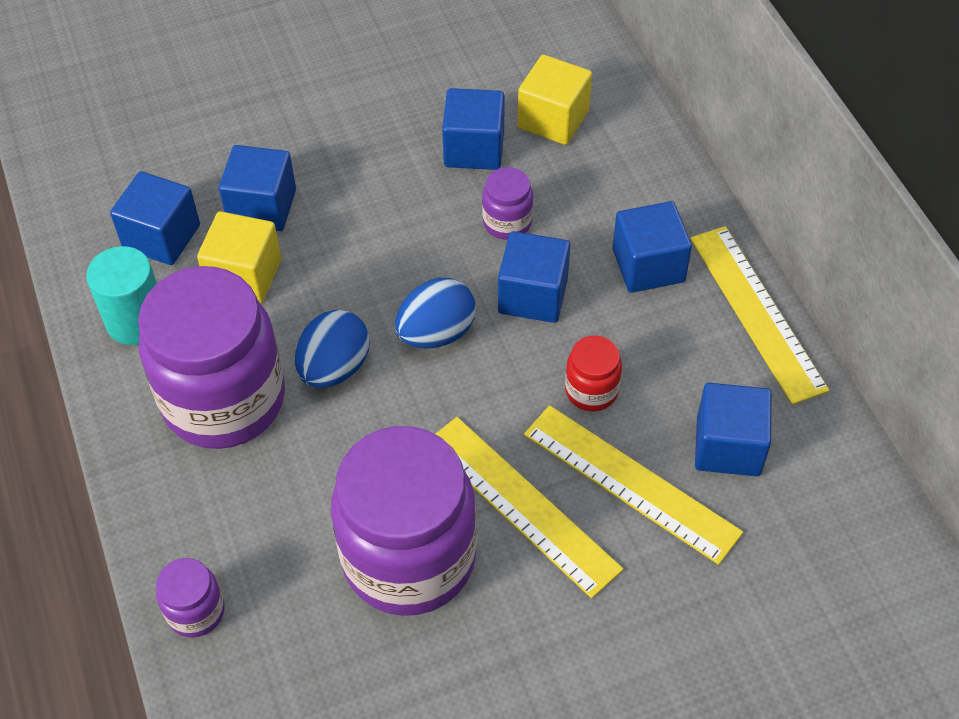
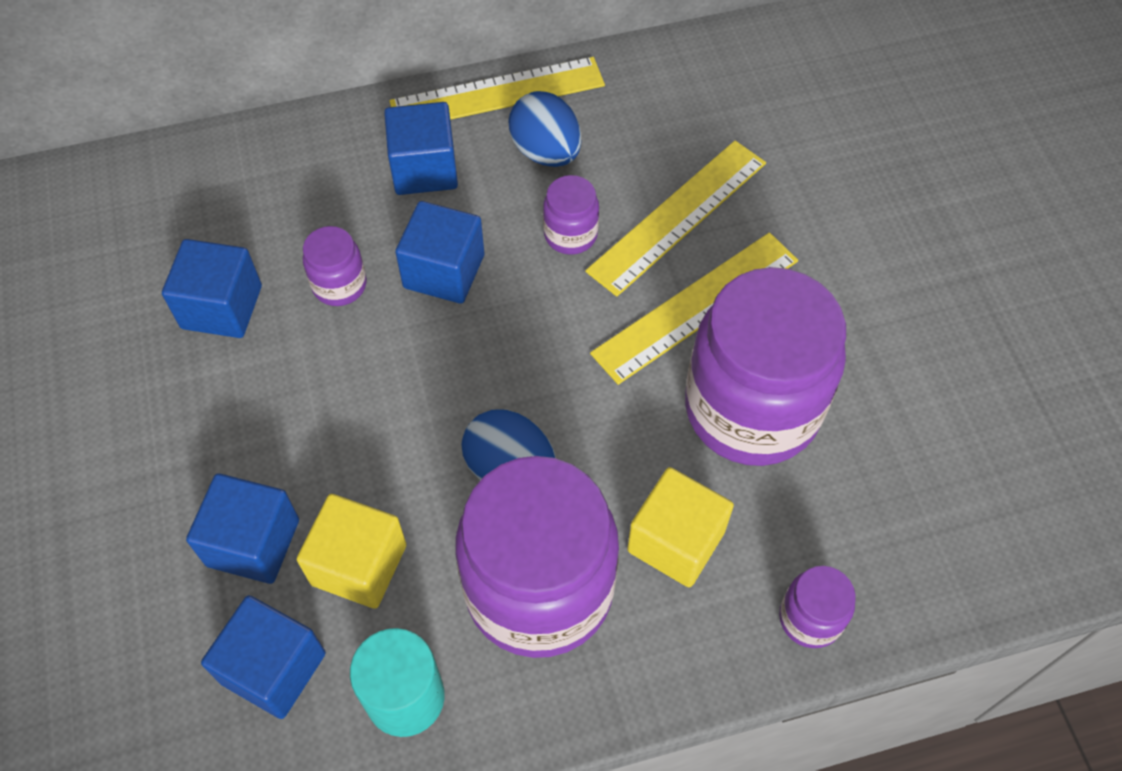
camera: 85 degrees left, 5 degrees up
(436, 333) = (478, 364): blue egg -> blue egg (546, 152)
(553, 119) = (200, 227): yellow cube -> yellow cube (676, 541)
(591, 391) = (570, 234): red jar -> purple jar
(728, 446) = (644, 138): blue cube -> none

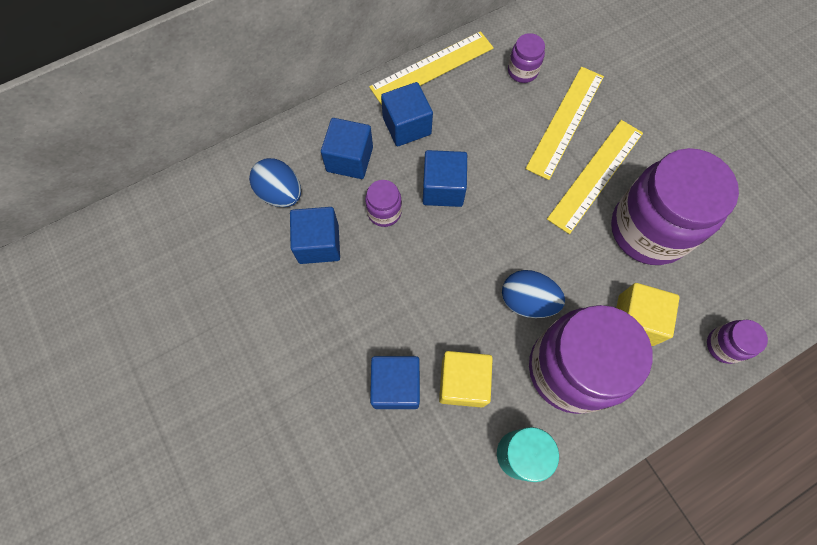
camera: 15 degrees left, 10 degrees up
(274, 668) = (438, 458): blue cube -> blue cube (349, 159)
(546, 152) = (474, 98): blue egg -> blue egg (280, 193)
(570, 234) = (508, 147): purple jar -> purple jar (522, 71)

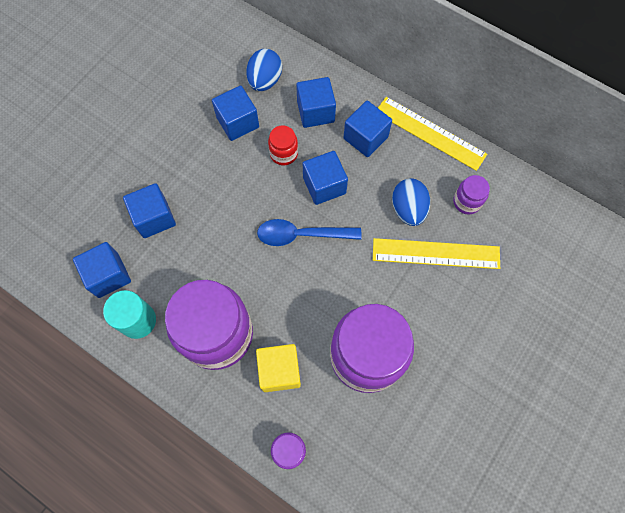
camera: 65 degrees right, 0 degrees up
(384, 212) = (284, 154): purple jar -> red jar
(447, 470) = (108, 275): none -> blue cube
(463, 382) = (175, 261): yellow cube -> none
(490, 234) = (301, 235): none -> blue spoon
(527, 301) = (258, 282): blue egg -> blue egg (408, 209)
(596, 175) = (396, 296): yellow ruler -> none

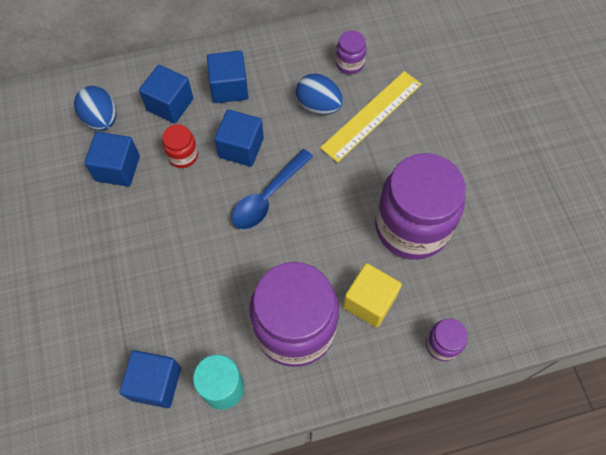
camera: 50 degrees left, 5 degrees down
(154, 218) = (138, 302): blue cube -> none
(430, 133) = (270, 43): yellow ruler -> none

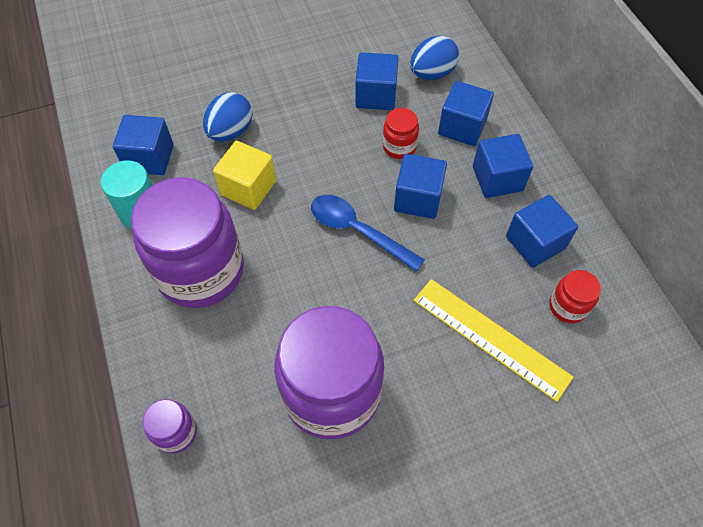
camera: 85 degrees right, 5 degrees down
(294, 73) = (535, 243): none -> blue cube
(318, 106) = (492, 274): blue egg -> blue egg (230, 132)
(349, 63) = (567, 306): purple jar -> red jar
(369, 301) = (231, 346): yellow cube -> yellow cube (248, 188)

